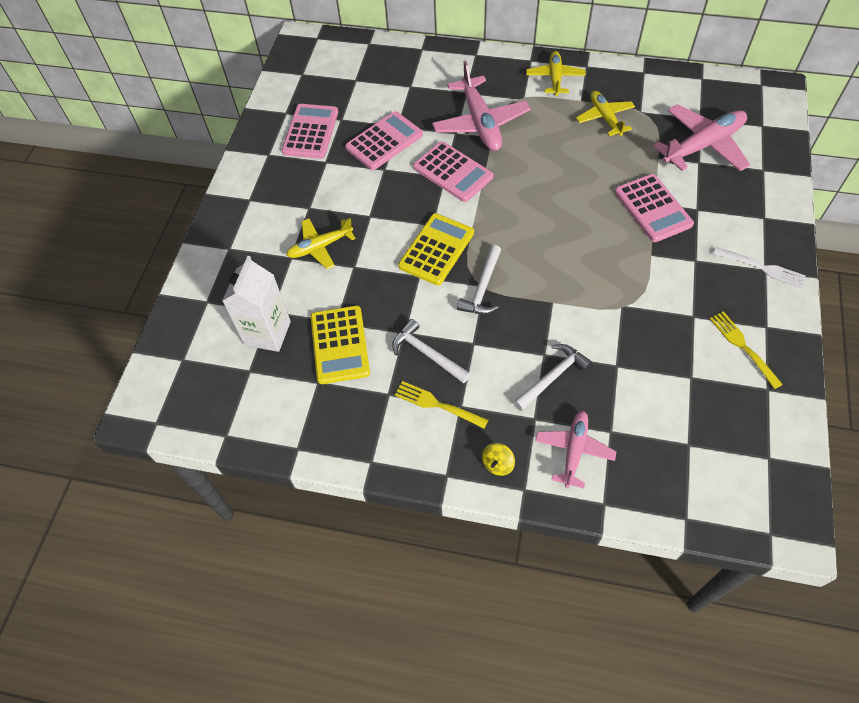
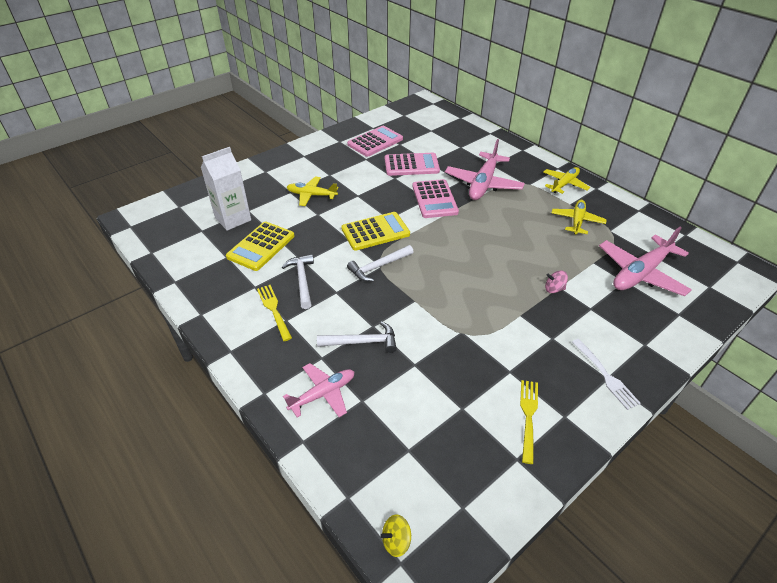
camera: 35 degrees right, 15 degrees down
(497, 464) = (267, 367): yellow spinning top -> yellow spinning top (396, 541)
(653, 208) = (554, 289): pink calculator -> pink spinning top
(703, 145) = (640, 273): pink plane -> pink plane turned 135 degrees clockwise

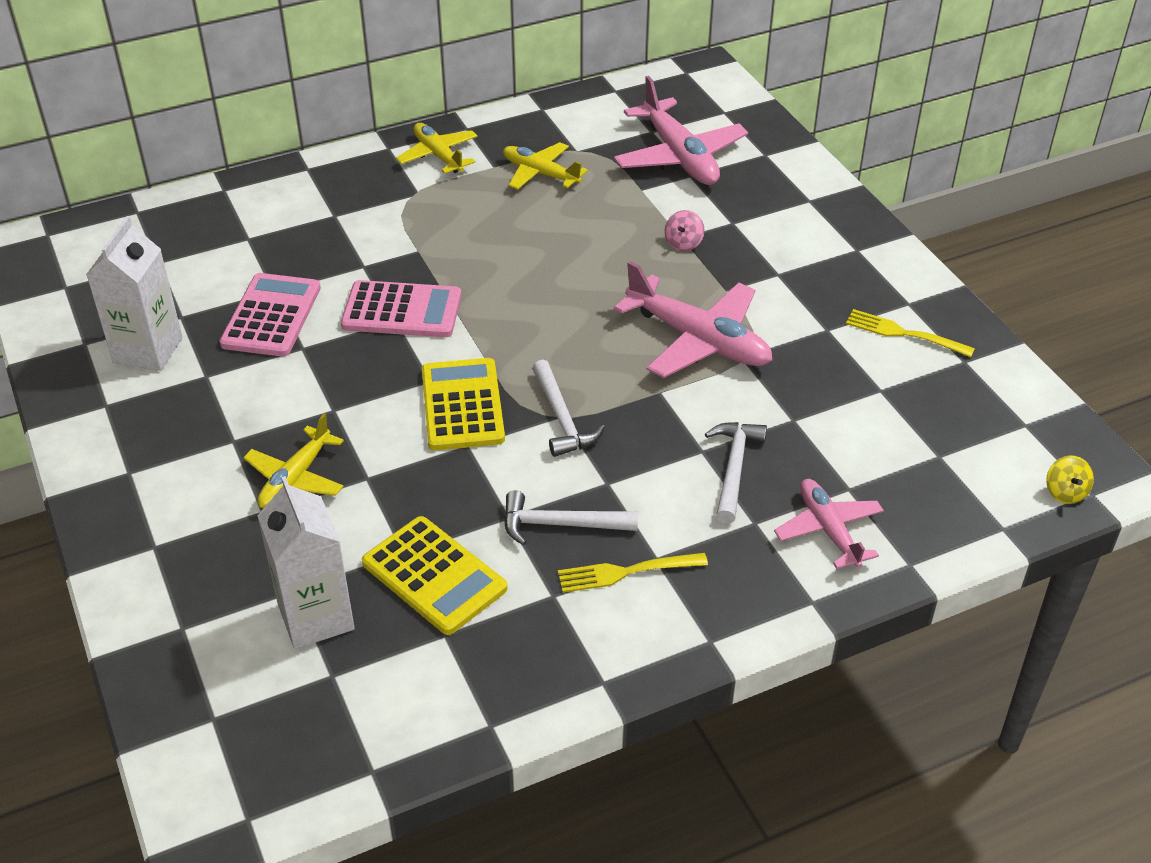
camera: 75 degrees left, 0 degrees up
(375, 142) = (148, 350): pink calculator -> white carton
(483, 184) = (387, 242): pink plane -> pink plane (699, 340)
(605, 375) = (851, 249): white fork -> none

